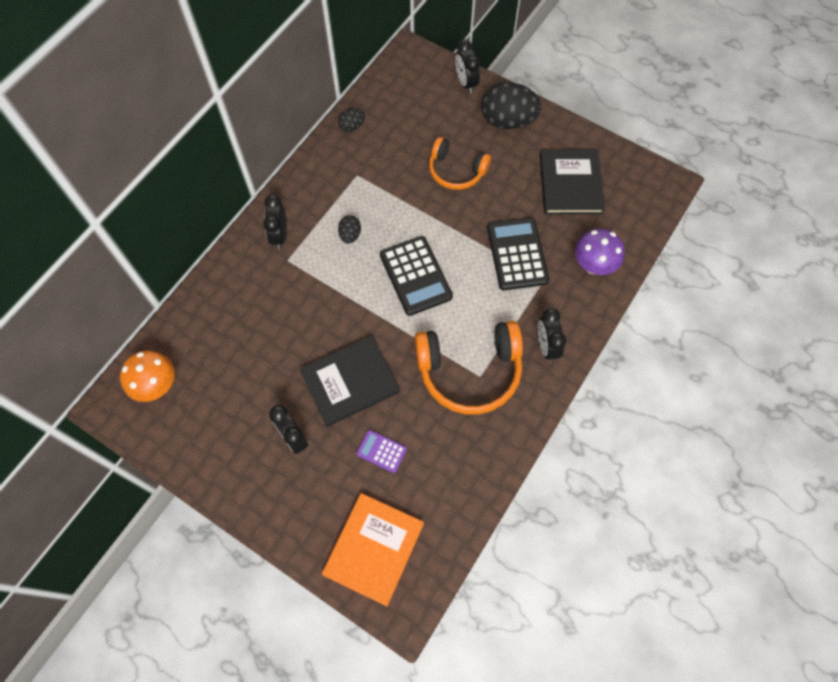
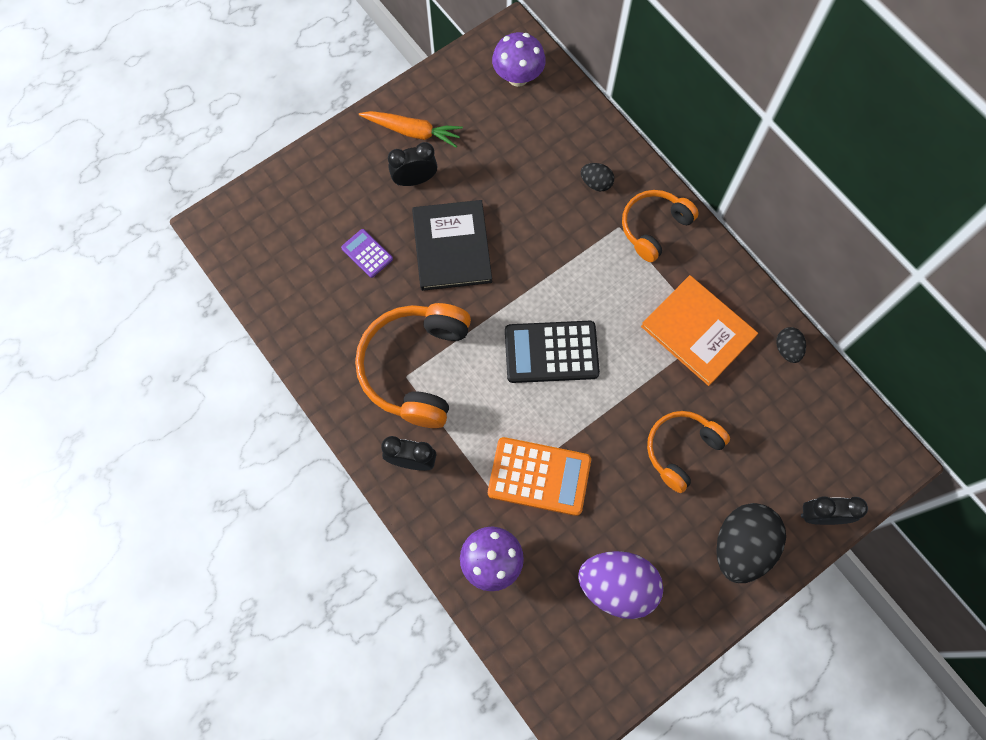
camera: 110 degrees right, 5 degrees up
(157, 385) = (518, 77): orange mushroom -> purple mushroom
(242, 459) = (412, 131): none -> orange carrot
(279, 235) = (654, 227): black clock -> orange headphones
(350, 235) = (629, 300): black egg -> black egg (596, 183)
(373, 549) = (278, 218): orange book -> orange book (698, 331)
(381, 451) = (367, 253): purple calculator -> purple calculator turned 90 degrees counterclockwise
(517, 254) = (539, 476): black calculator -> orange calculator
(570, 184) = (617, 586): black book -> purple egg

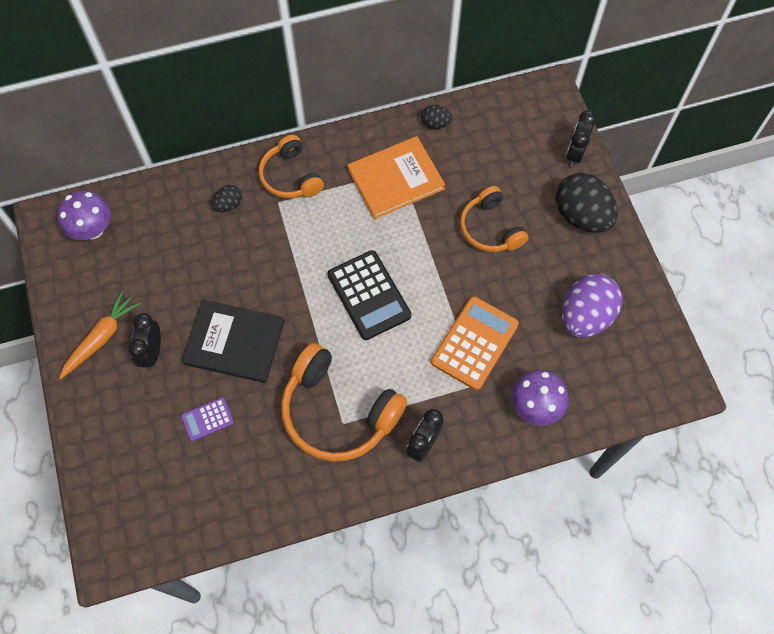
camera: 70 degrees left, 5 degrees down
(551, 352) = (369, 295): black calculator -> black calculator turned 45 degrees counterclockwise

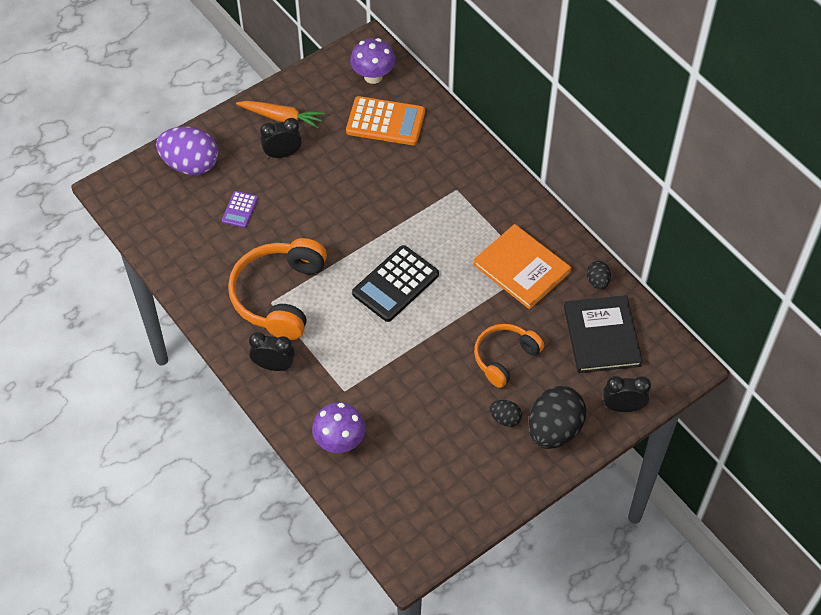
camera: 70 degrees right, 10 degrees down
(207, 419) = (240, 210): purple calculator -> purple calculator turned 120 degrees counterclockwise
(229, 205) = (437, 156): black egg -> black egg (505, 419)
(235, 343) = (312, 205): black book -> black book (601, 336)
(290, 176) = (486, 190): orange headphones -> none
(474, 343) = (382, 377): orange calculator -> orange calculator (385, 122)
(585, 316) = (446, 460): purple egg -> purple egg (190, 165)

